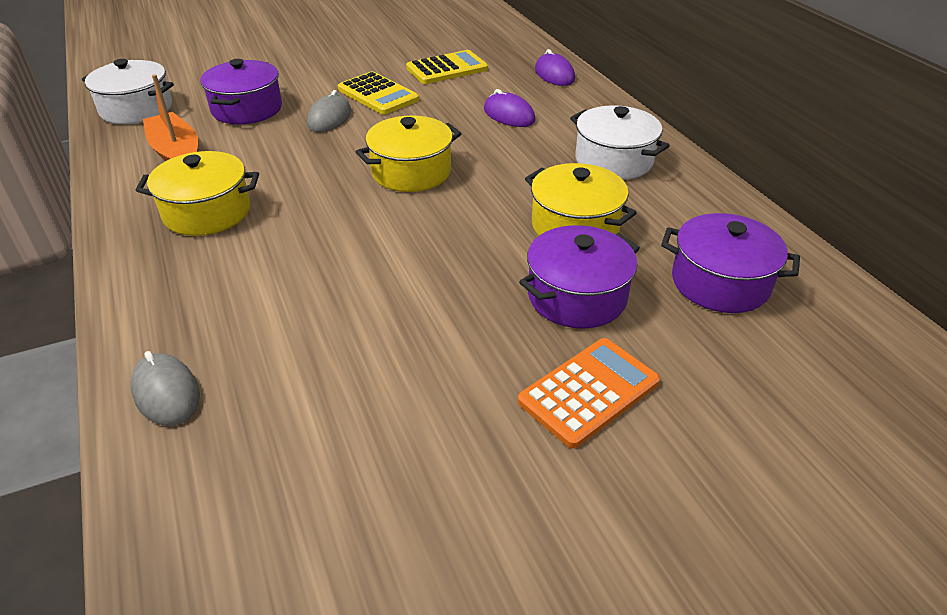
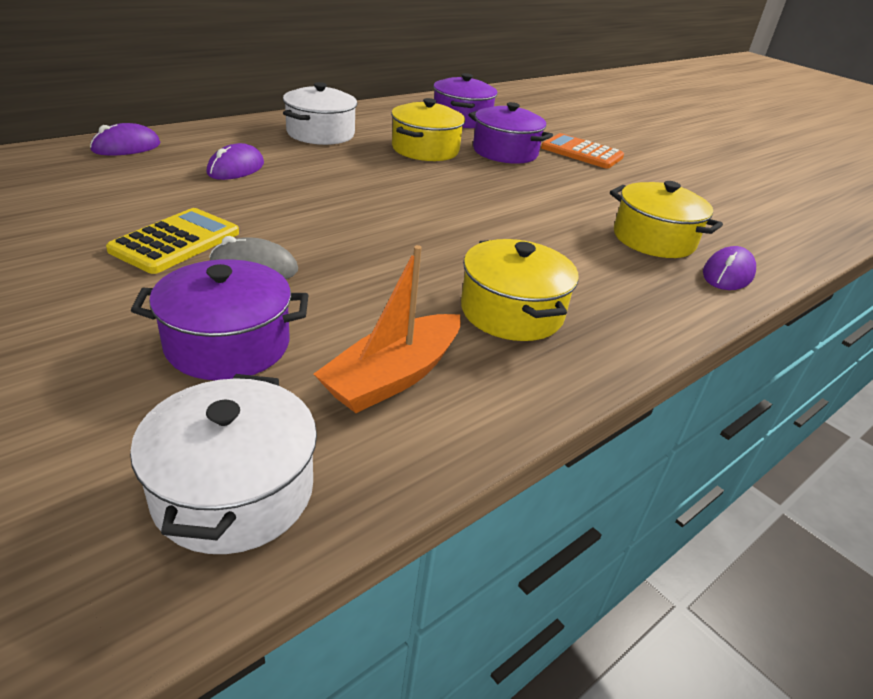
camera: 110 degrees left, 5 degrees down
(166, 393) = (727, 274): grey mouse -> purple mouse
(411, 172) = (373, 209): yellow pot -> yellow pot (653, 239)
(447, 69) = (91, 202): yellow calculator -> none

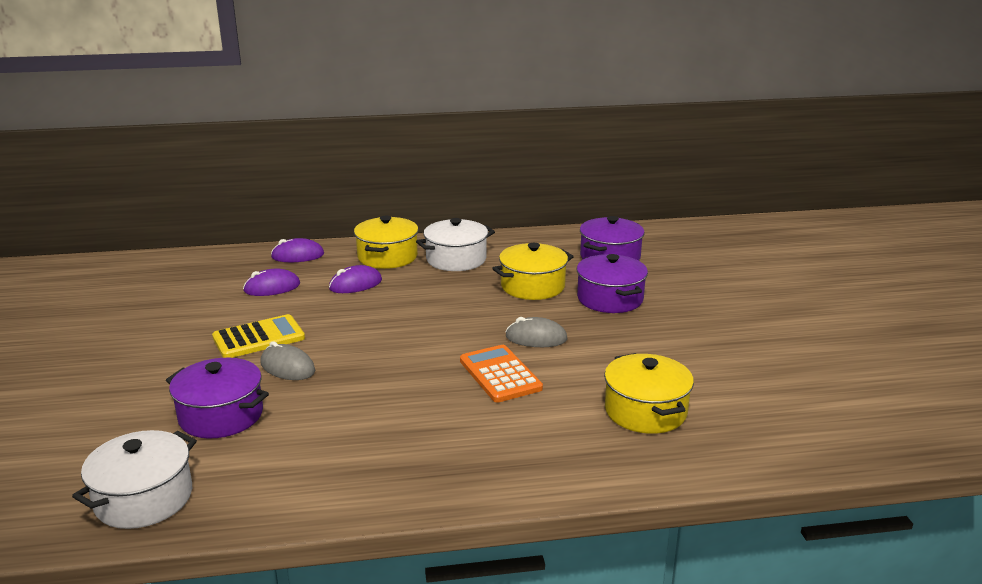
camera: 35 degrees right, 10 degrees down
(393, 377) = (293, 463): orange boat -> none
(485, 193) = (536, 338): none -> grey mouse
(511, 312) = (429, 442): yellow pot -> yellow pot (387, 257)
(582, 152) = (696, 310): orange calculator -> orange calculator (500, 374)
(727, 274) = (676, 459): purple mouse -> purple mouse (272, 287)

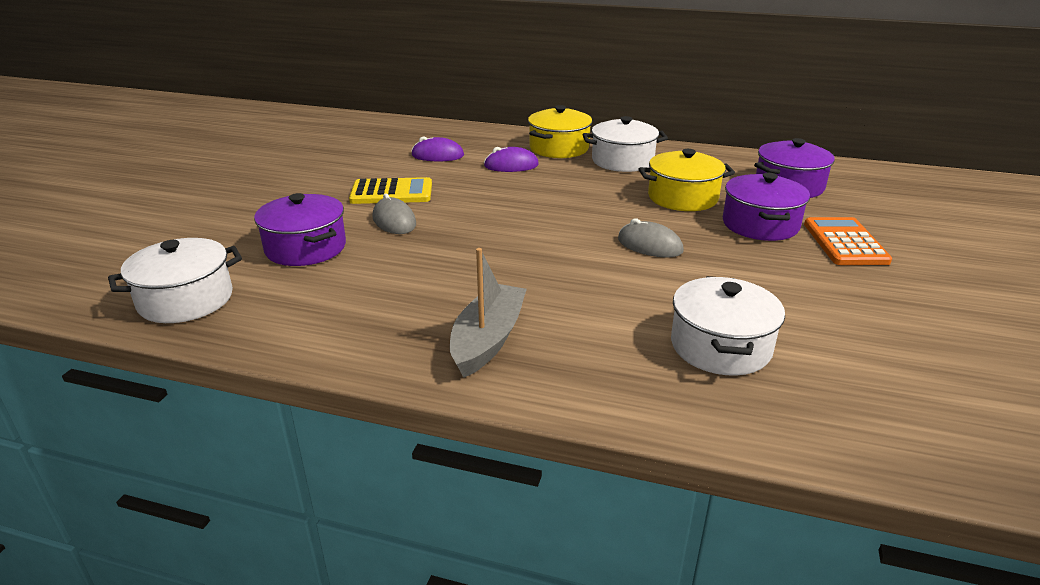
camera: 25 degrees right, 5 degrees up
(298, 256) = (481, 134): purple mouse -> none
(465, 455) = (488, 339): none -> grey boat
(500, 374) = (585, 271): orange calculator -> orange calculator (845, 242)
(645, 411) = (720, 346): yellow pot -> white pot

